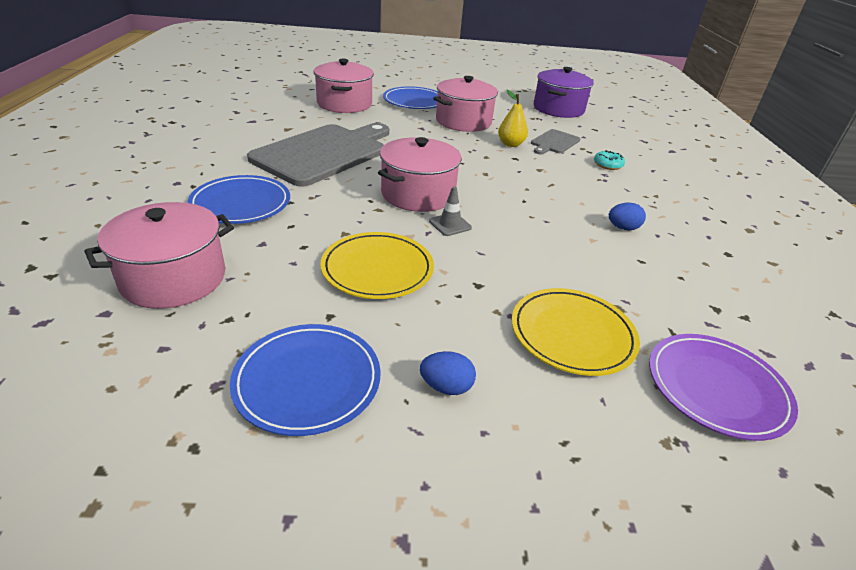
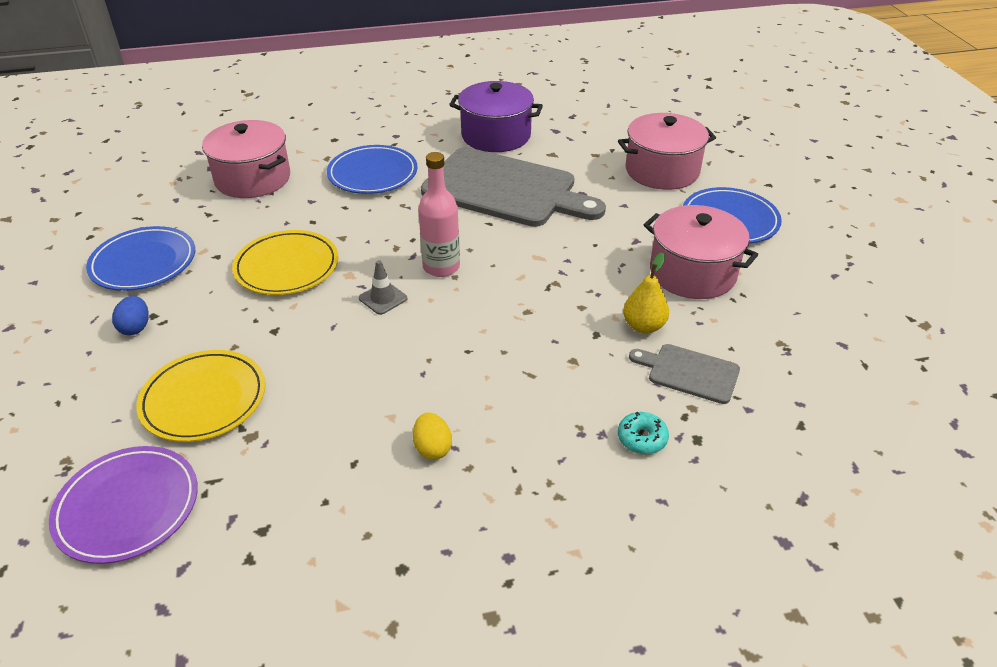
camera: 80 degrees right, 5 degrees up
(418, 194) = (441, 267): pink pot -> pink bottle
(558, 109) = (863, 373): purple pot -> purple pot (496, 135)
(623, 228) = (432, 448): blue egg -> yellow egg

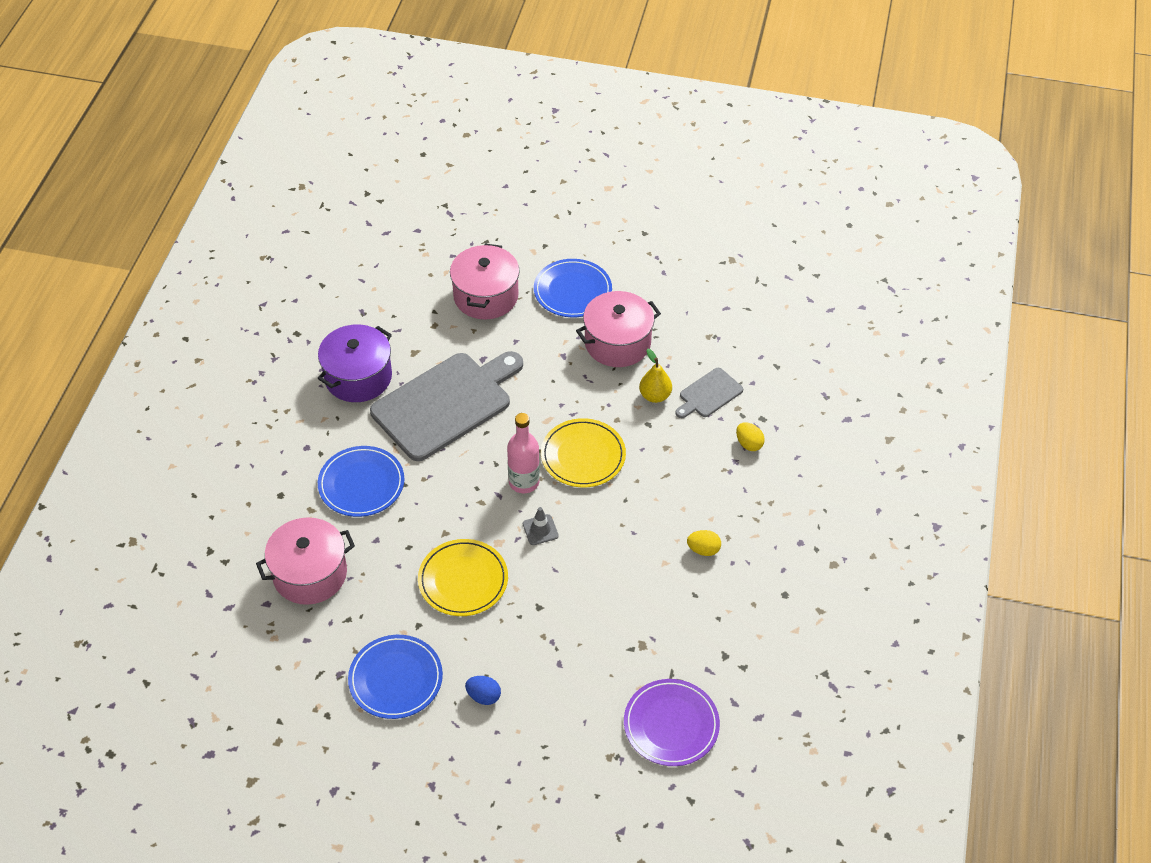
camera: 65 degrees left, 10 degrees up
(204, 399) = (591, 665): yellow plate -> yellow plate (583, 456)
(642, 438) = (748, 444): turquoise donut -> yellow egg

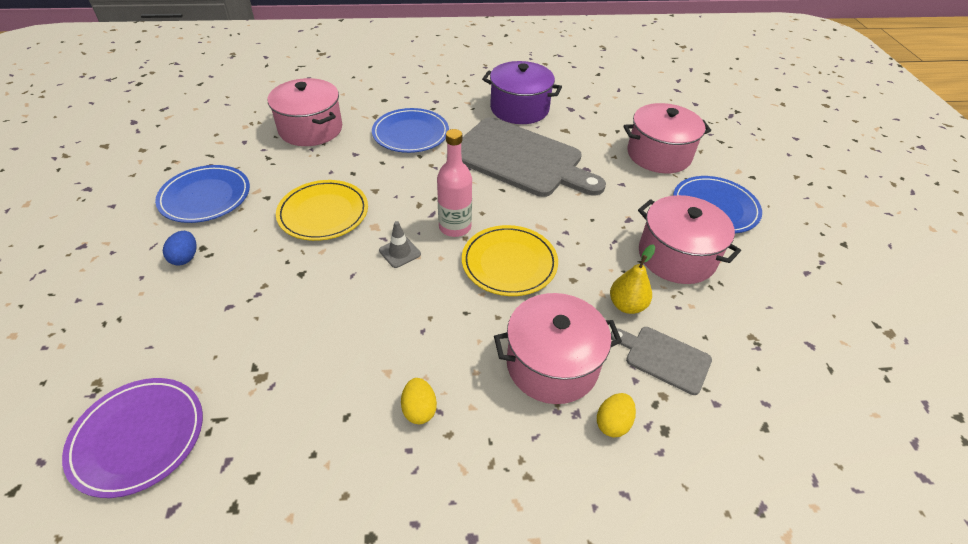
camera: 70 degrees right, 5 degrees down
(692, 461) = (552, 364): none -> pink pot

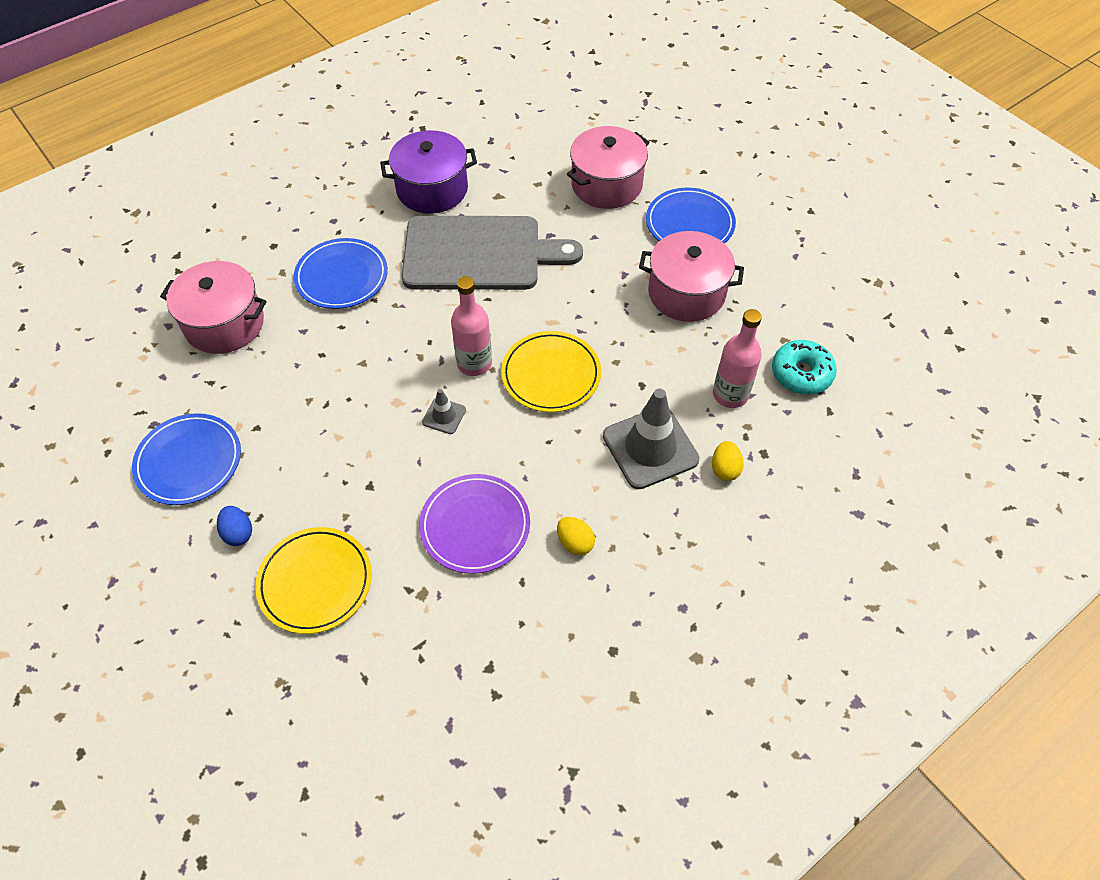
camera: 30 degrees left, 10 degrees up
(138, 437) = (366, 697): purple plate -> purple plate (475, 526)
(323, 213) = (333, 414): yellow plate -> yellow plate (315, 582)
(552, 364) = (650, 448): pink pot -> grey traffic cone
(627, 305) = (674, 362): yellow pear -> none
(664, 358) = (730, 394): grey cutting board -> pink bottle
(753, 375) = (801, 373): none -> turquoise donut

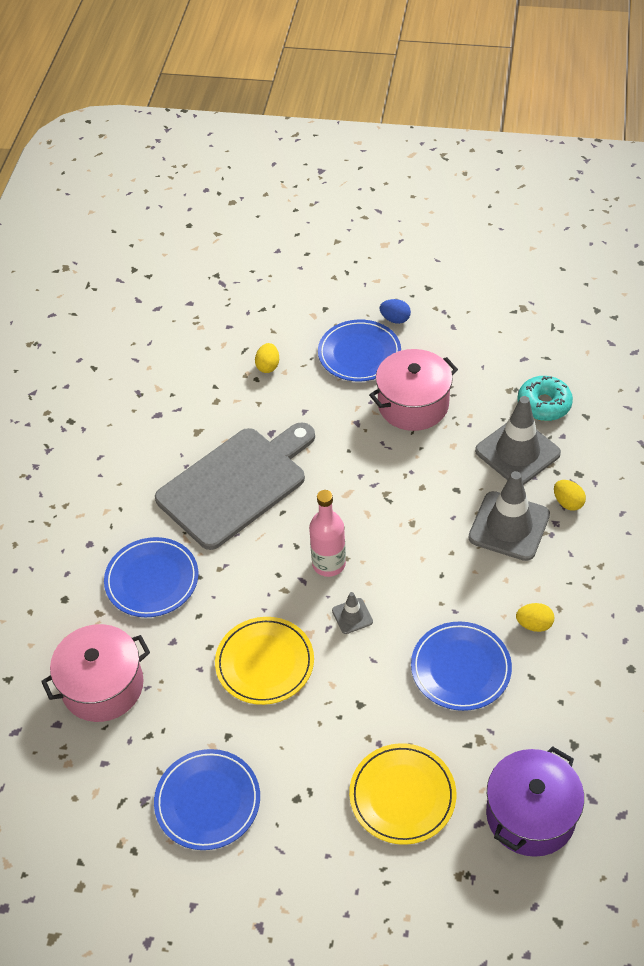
camera: 40 degrees left, 5 degrees down
(238, 533) = (308, 814): blue egg -> blue egg (395, 319)
(432, 189) = (139, 463): purple pot -> purple pot (530, 815)
(475, 526) = (460, 668): purple plate -> blue plate
(551, 374) = (390, 530): yellow plate -> yellow plate (265, 663)
(606, 185) = (268, 366): pink pot -> yellow egg
(730, 394) = (517, 452): pink bottle -> grey traffic cone

